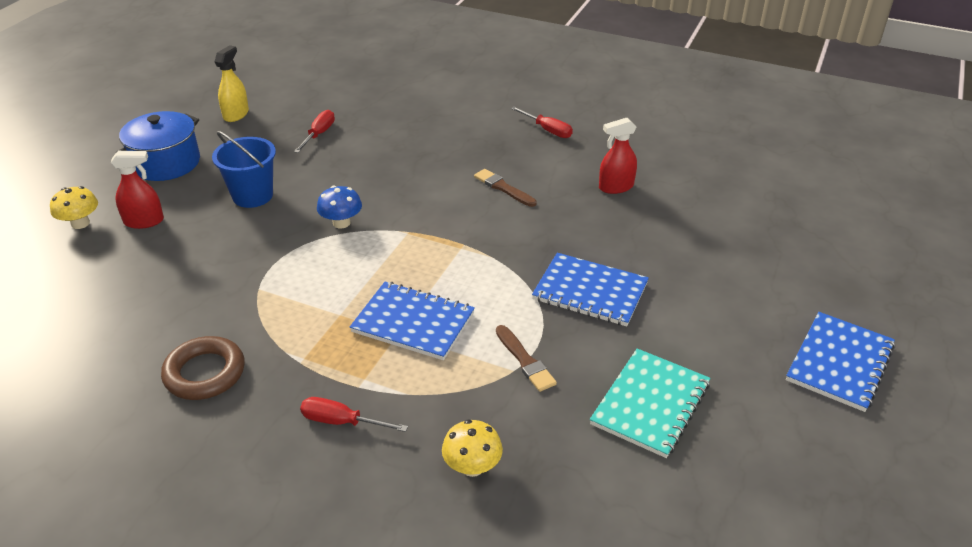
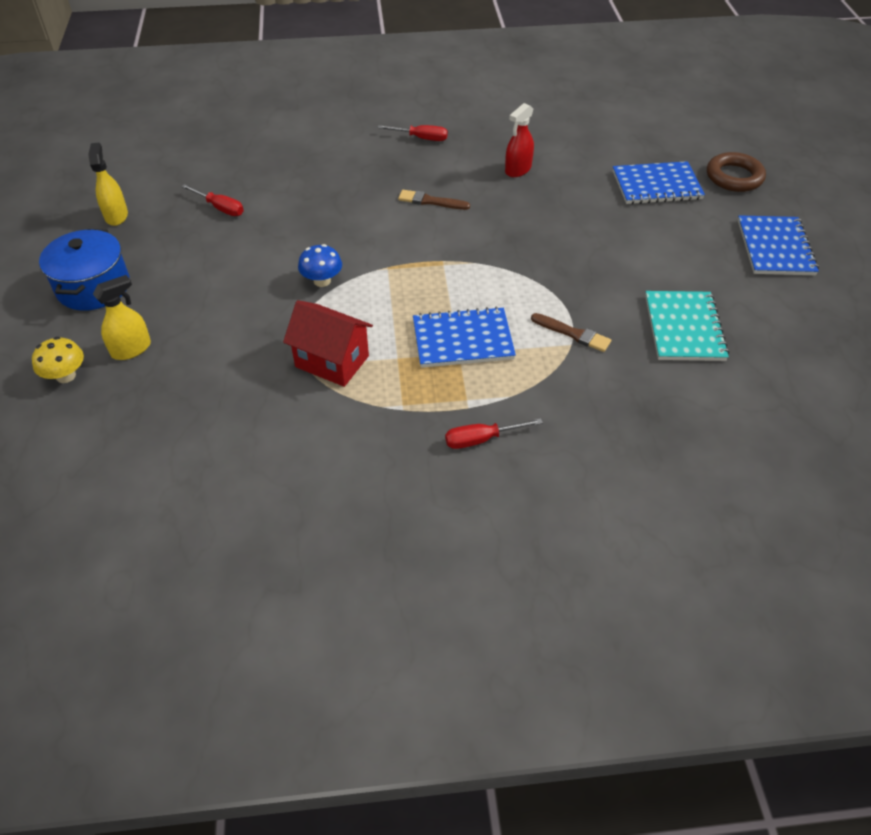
camera: 30 degrees left, 10 degrees up
(144, 221) = (131, 349): red spray bottle -> yellow spray bottle
(205, 373) = (331, 453): brown ring -> brown ring (734, 177)
(252, 196) = (215, 286): blue bucket -> none
(282, 294) = (332, 361): none -> red house
(319, 134) = (220, 208): red screwdriver -> red screwdriver turned 135 degrees clockwise
(472, 466) = (606, 427): yellow mushroom -> none
(590, 292) = (572, 262): blue notebook -> blue notebook (656, 185)

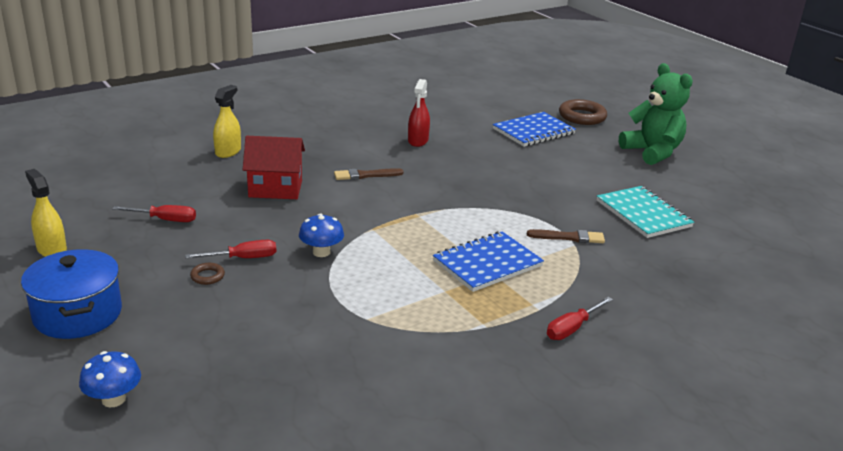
camera: 30 degrees left, 20 degrees down
(66, 376) = (113, 399): yellow mushroom -> blue mushroom
(131, 349) = (171, 355): yellow spray bottle -> yellow spray bottle (228, 152)
(211, 279) = (207, 276): none -> brown ring
(332, 361) = (389, 309): red house -> red house (275, 189)
(421, 138) = (315, 134): red screwdriver -> red screwdriver (243, 258)
(775, 248) = (652, 152): blue notebook -> green teddy bear

